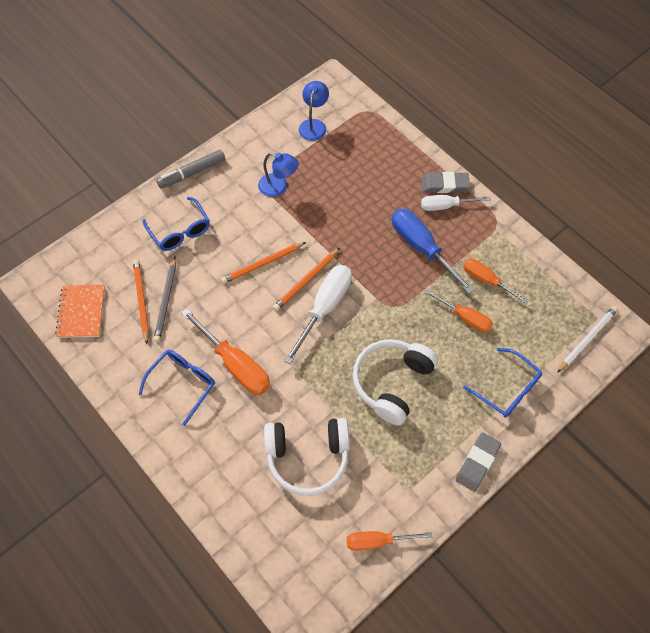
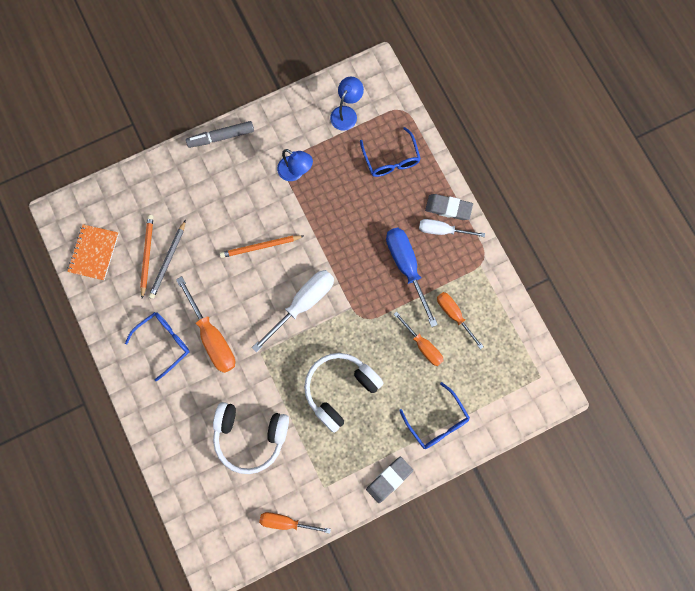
camera: 15 degrees right, 15 degrees up
(180, 231) = (196, 195): blue glasses -> blue glasses (391, 159)
(306, 281) = (294, 273): orange pencil -> none
(587, 339) = (523, 394): white pencil -> none

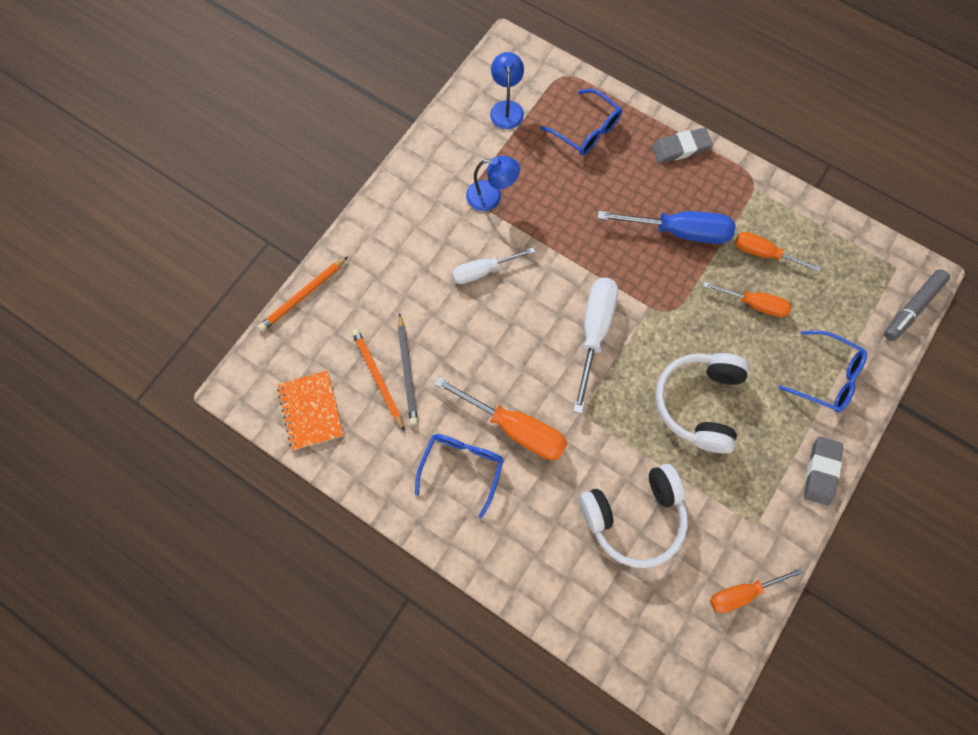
camera: 30 degrees left, 5 degrees down
(221, 137) = (383, 203): grey marker -> grey marker (911, 308)
(260, 247) = (505, 297): orange pencil -> orange pencil (303, 295)
(406, 267) = (679, 231): blue screwdriver -> blue screwdriver turned 150 degrees clockwise
(442, 230) = (690, 174): white screwdriver -> white screwdriver (483, 271)

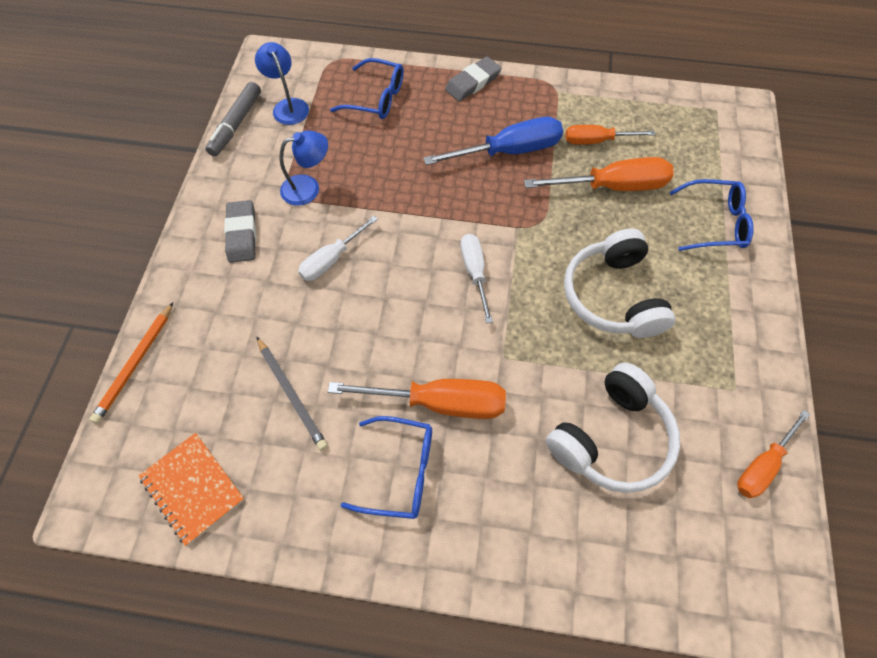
camera: 25 degrees left, 10 degrees down
(378, 378) = (260, 416): orange pencil -> none
(462, 467) = (400, 471): blue glasses -> blue glasses turned 105 degrees clockwise
(594, 332) = (474, 272): white screwdriver -> white screwdriver, size x0.63
(754, 304) = (613, 186): orange screwdriver -> orange screwdriver, size x1.58
(820, 471) = (762, 310): grey eraser -> grey eraser (242, 234)
(911, 308) = (750, 136): grey marker -> grey marker (236, 124)

